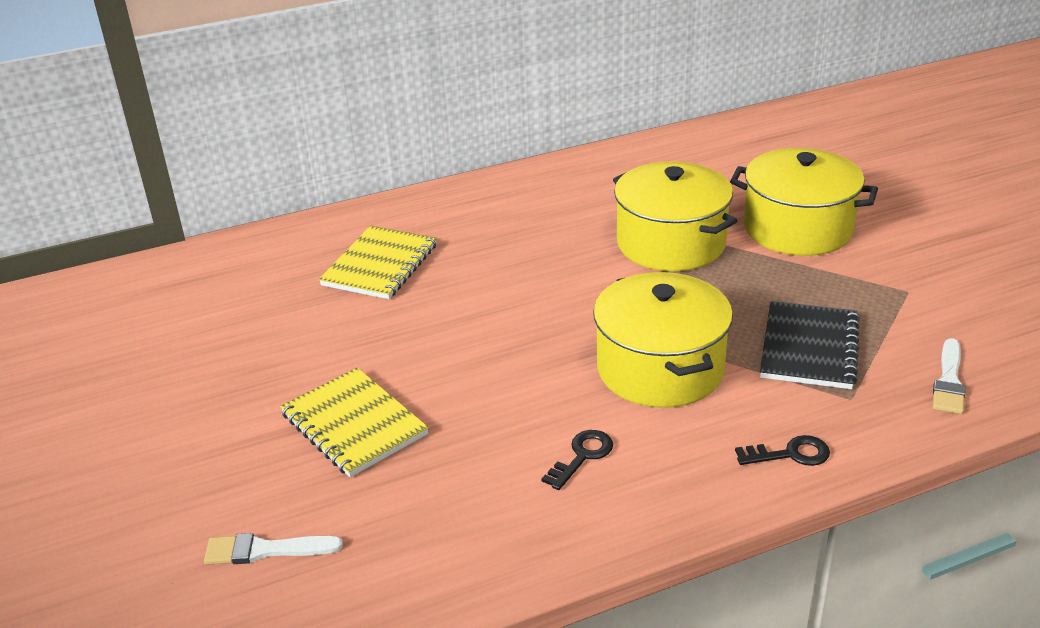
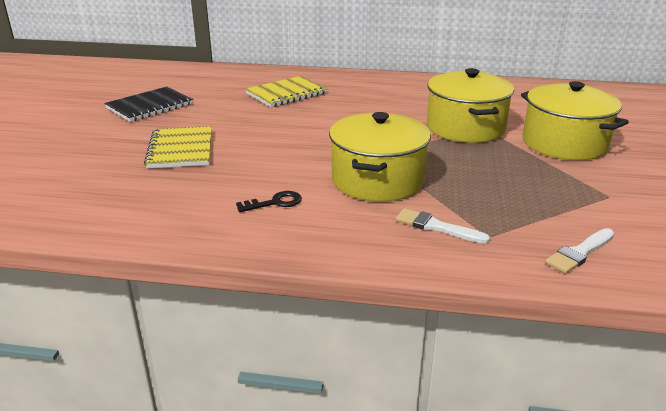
camera: 30 degrees right, 5 degrees down
(265, 550) = (69, 182): white brush -> white brush (436, 227)
(790, 454) = (405, 248): black key -> none
(809, 347) = (492, 201): black notebook -> black notebook (149, 106)

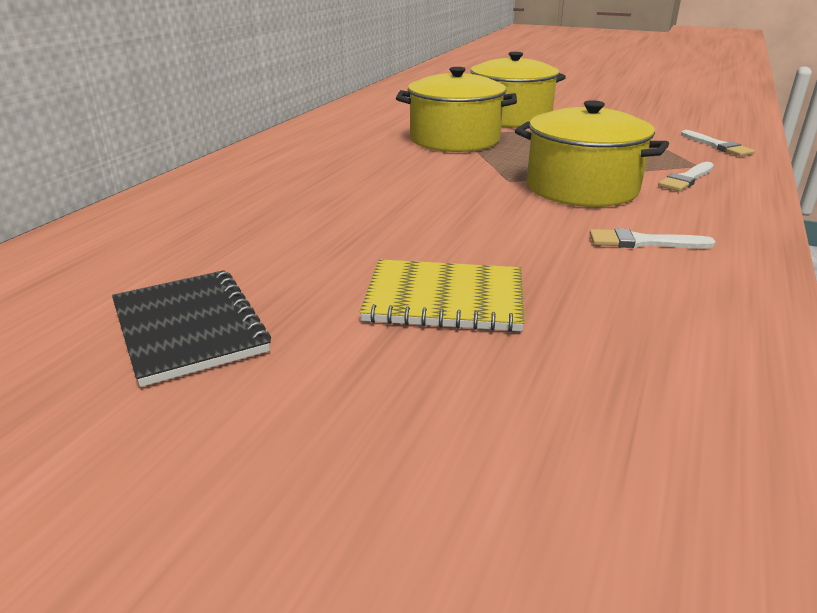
camera: 75 degrees left, 0 degrees up
(275, 203) = (643, 242): black key -> white brush
(286, 93) = (255, 206): yellow notebook -> none

